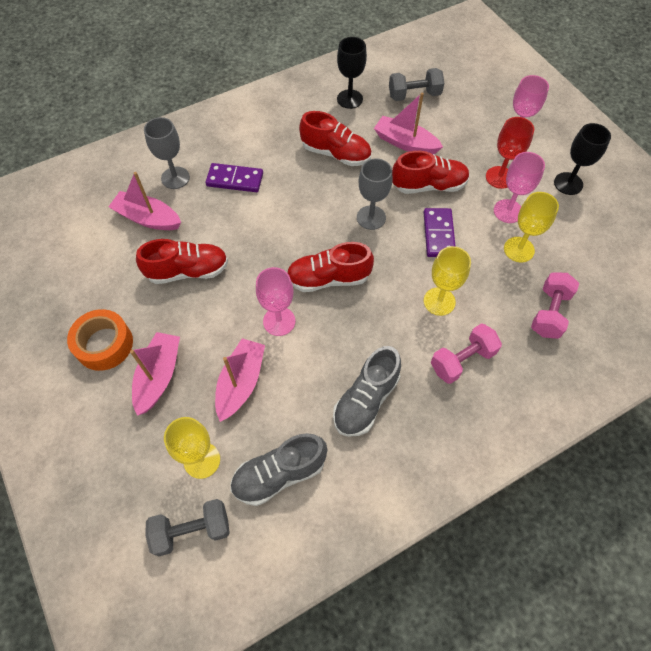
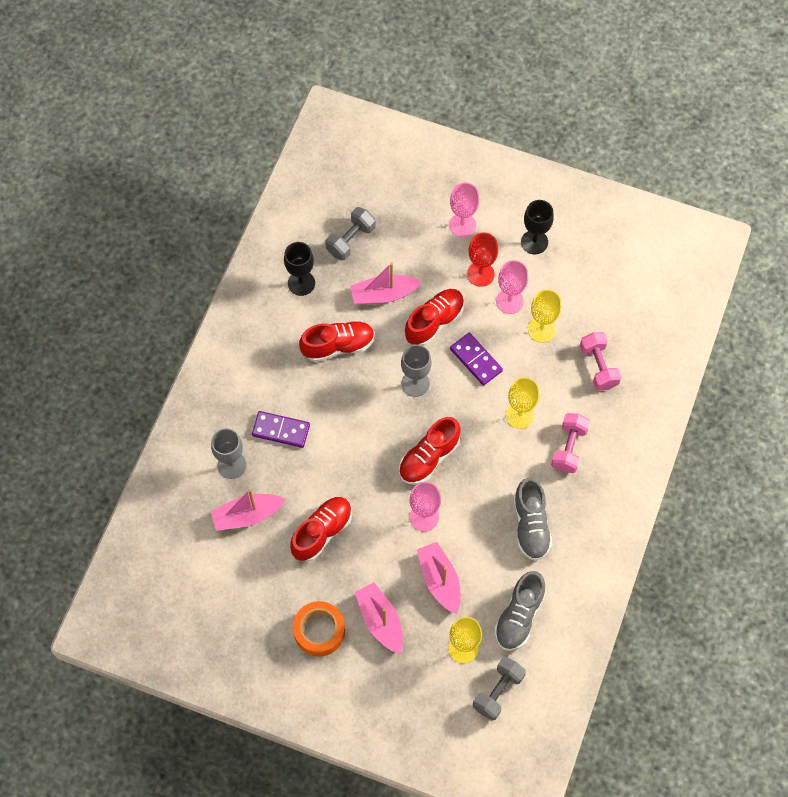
camera: 40 degrees left, 5 degrees up
(235, 179) = (281, 430): purple domino -> purple domino turned 45 degrees clockwise

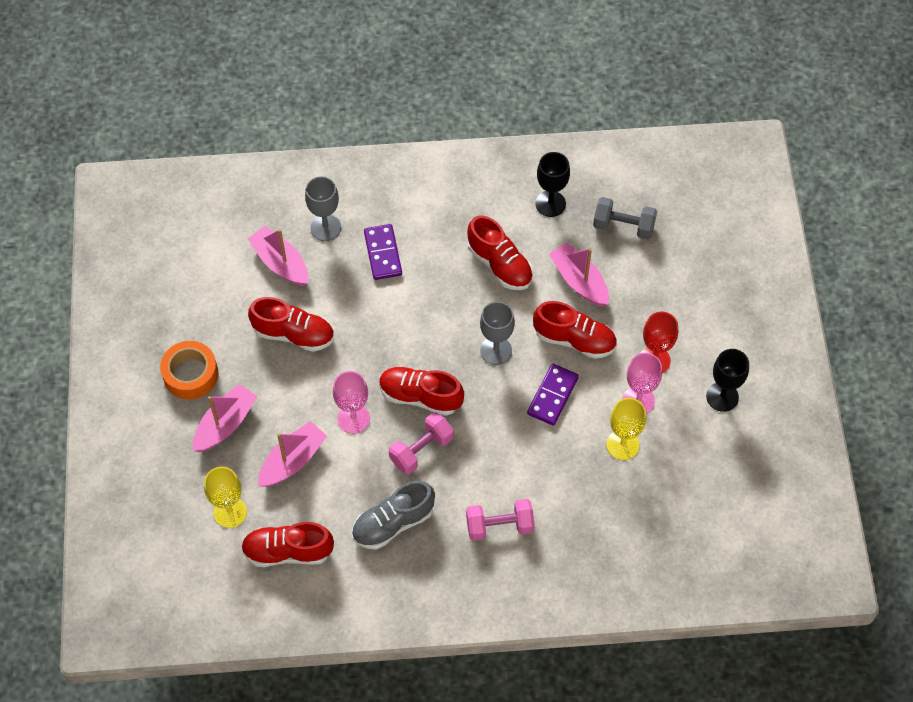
camera: 65 degrees right, 5 degrees down
(462, 225) = (701, 320): pink goblet -> none
(498, 691) = (198, 563): grey dumbbell -> none
(519, 415) = (512, 463): yellow goblet -> none
(519, 616) = (287, 551): grey shoe -> red shoe
(598, 366) = (610, 518): pink dumbbell -> pink dumbbell (421, 450)

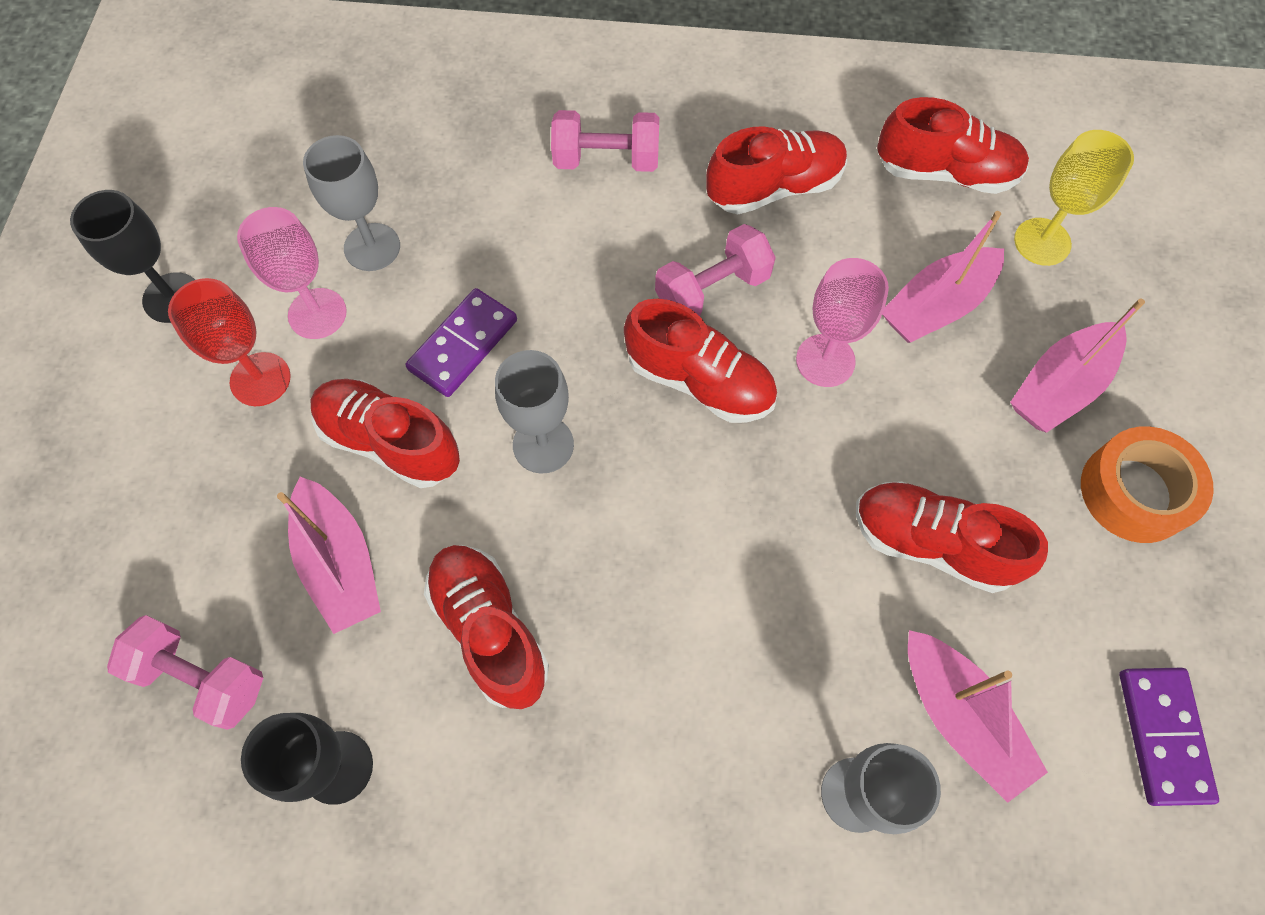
camera: 170 degrees left, 5 degrees up
(383, 253) = (733, 701): purple domino -> purple domino (1162, 736)
(393, 523) = (774, 187): grey shoe -> red shoe
(622, 445) = (372, 247): yellow goblet -> grey goblet
(623, 226) = (201, 678): grey dumbbell -> pink dumbbell

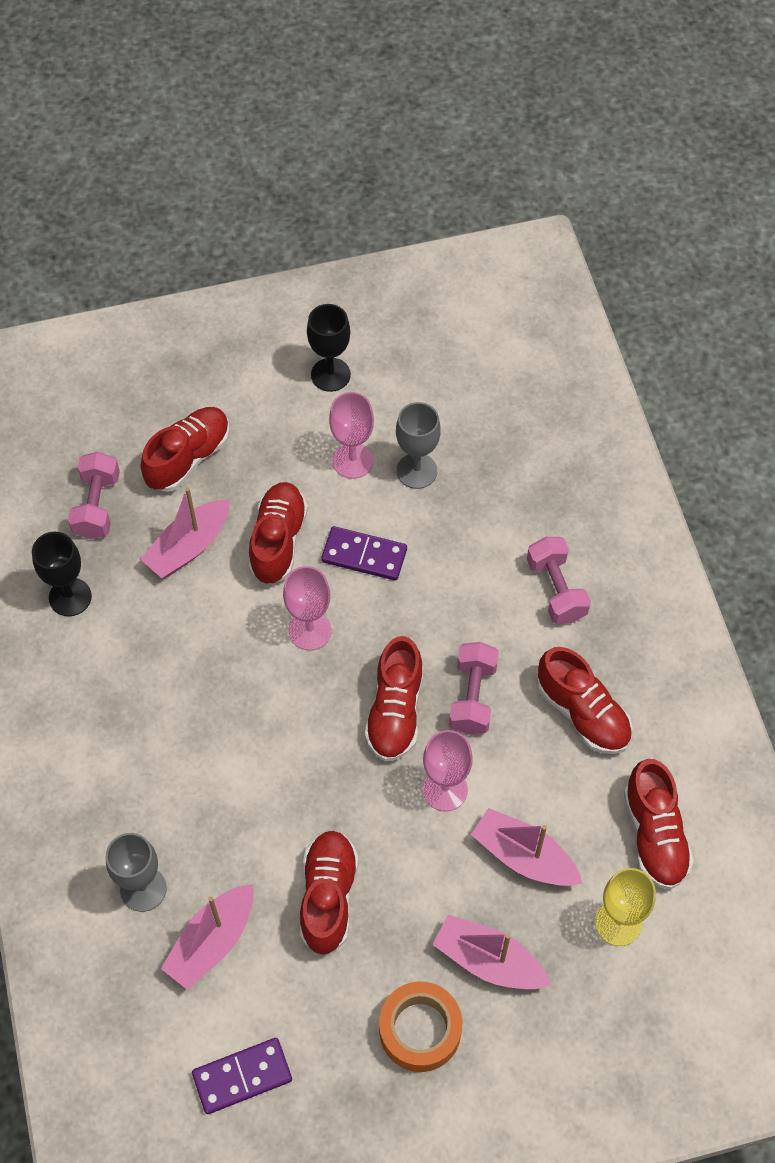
camera: 70 degrees right, 5 degrees down
(260, 379) = (293, 450): red goblet -> none
(489, 629) = (176, 645): red shoe -> red shoe (188, 458)
(543, 445) = (310, 630): grey goblet -> pink goblet
(712, 290) = (473, 697): pink dumbbell -> pink dumbbell turned 60 degrees clockwise

